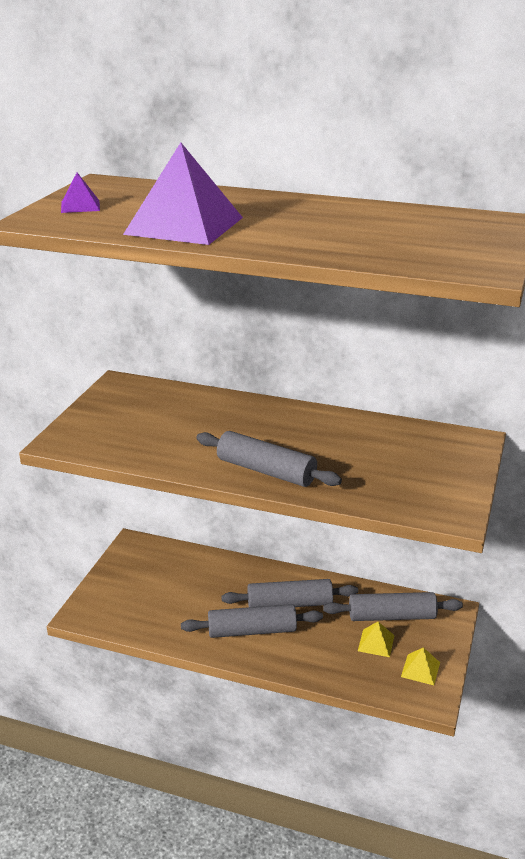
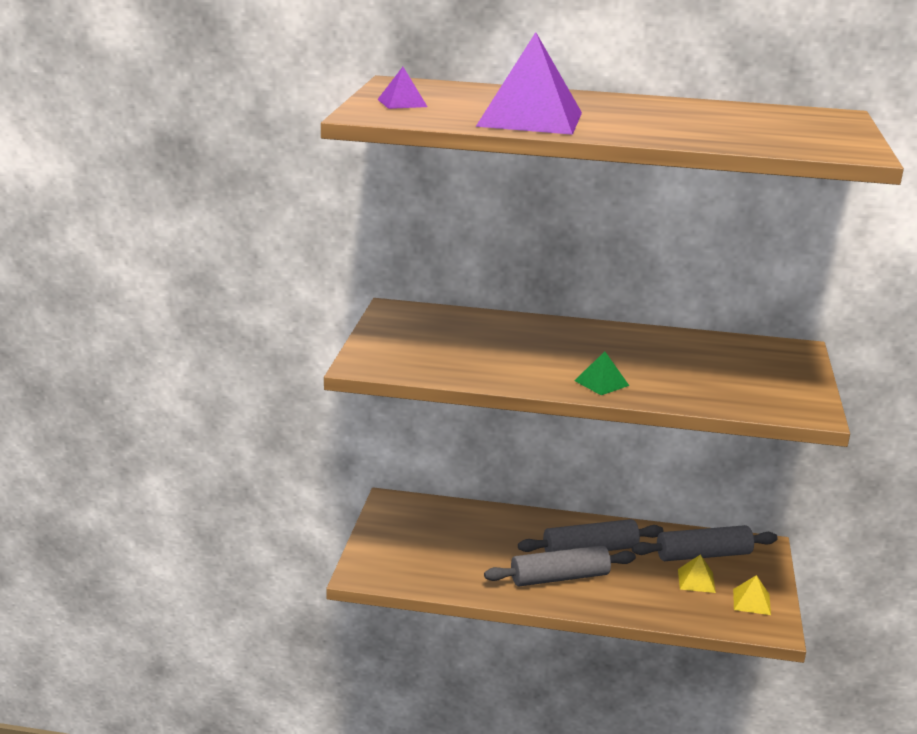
camera: 10 degrees left, 5 degrees down
(266, 471) = (601, 383): grey rolling pin -> green pyramid

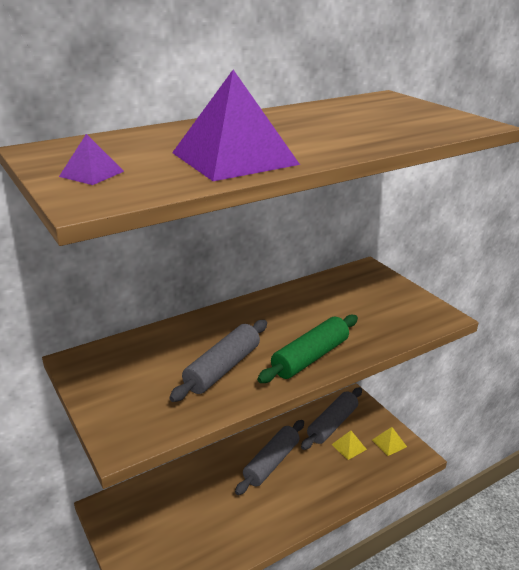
camera: 40 degrees left, 5 degrees up
(559, 578) = (277, 499): grey rolling pin -> grey rolling pin (223, 368)
(601, 383) = (310, 357): green pyramid -> green rolling pin

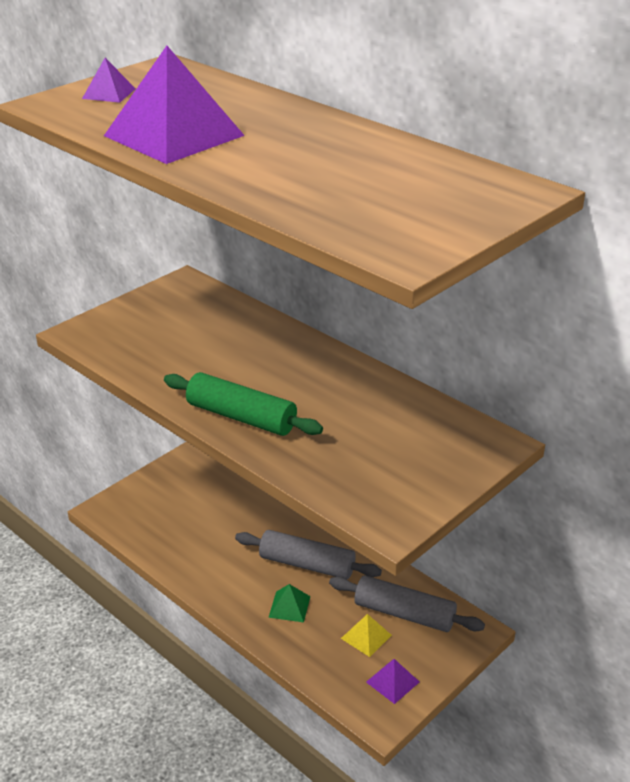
camera: 75 degrees right, 5 degrees up
(223, 368) = (200, 363): grey rolling pin -> none
(311, 481) = (289, 606): none -> green pyramid
(389, 443) = (392, 682): yellow pyramid -> purple pyramid

